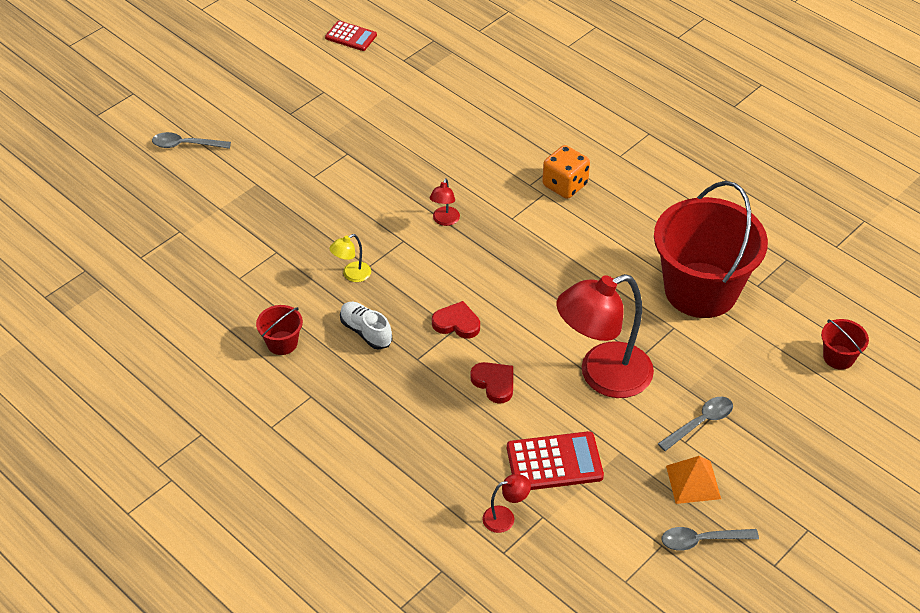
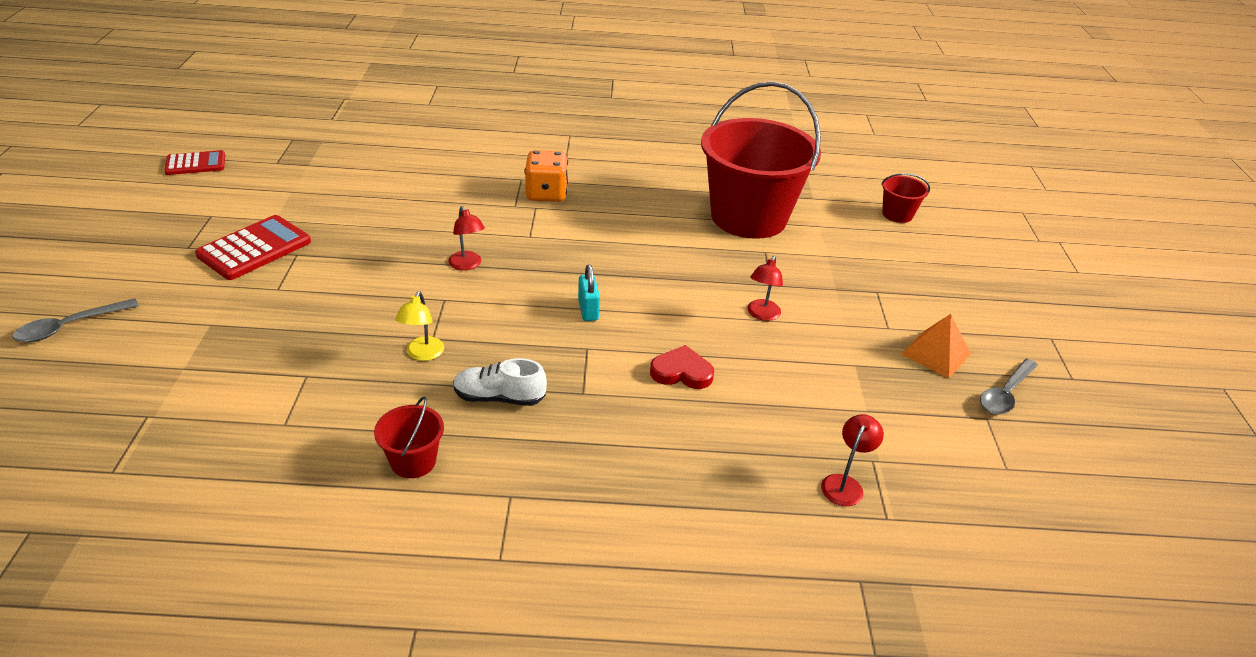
camera: 45 degrees left, 10 degrees down
(457, 323) = (583, 341): red heart -> none
(486, 302) = (588, 310): none -> turquoise padlock
(554, 462) = (818, 406): red calculator -> red calculator (254, 248)
(602, 376) = (761, 315): red lamp -> red lamp, size x0.41
(700, 423) = (878, 307): grey spoon -> none

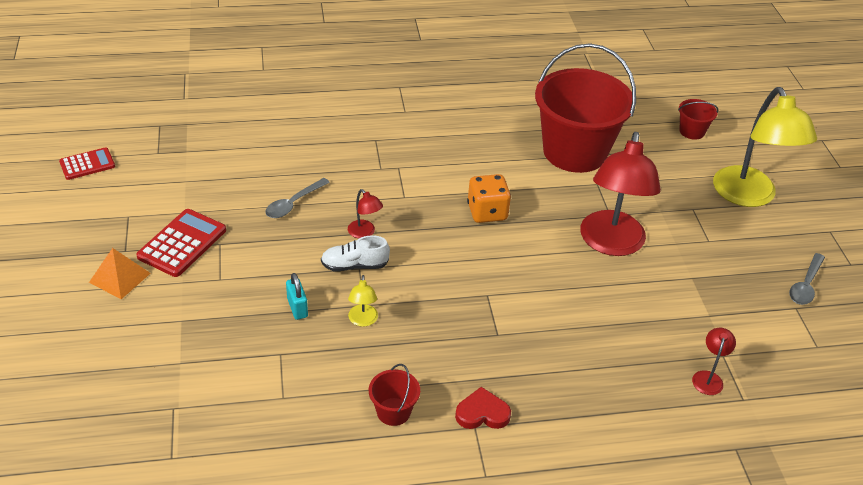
camera: 10 degrees left, 5 degrees up
(70, 327) = (68, 341): grey spoon -> grey spoon (293, 203)
(499, 397) = (436, 348): white shoe -> white shoe (355, 265)
(546, 194) = (402, 152): orange dice -> orange dice (487, 212)
(588, 310) = (476, 260): turquoise padlock -> turquoise padlock (297, 308)
(681, 372) = (565, 304): red heart -> red heart (482, 413)
(761, 315) = (611, 244): red lamp -> red lamp, size x2.43
(936, 353) = (749, 258): orange pyramid -> orange pyramid (119, 277)
(952, 287) = (749, 196): none -> yellow lamp

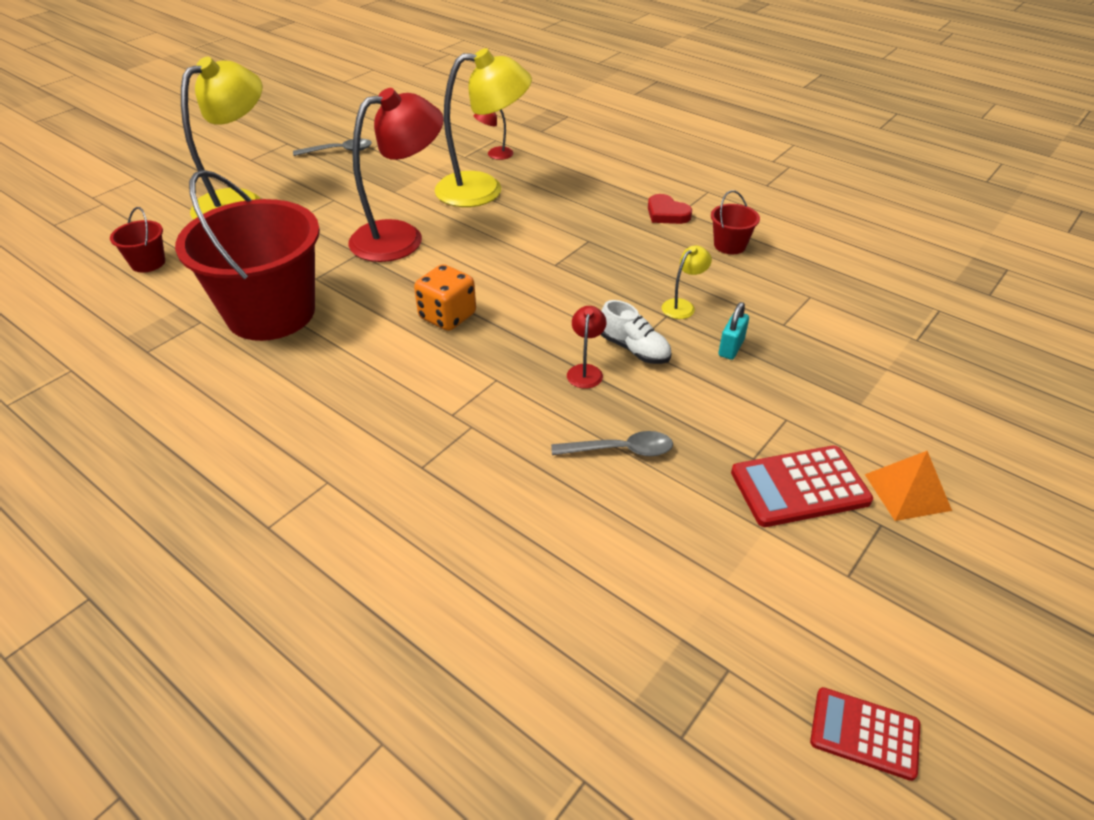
camera: 130 degrees left, 0 degrees up
(644, 328) = (483, 190): none -> yellow lamp

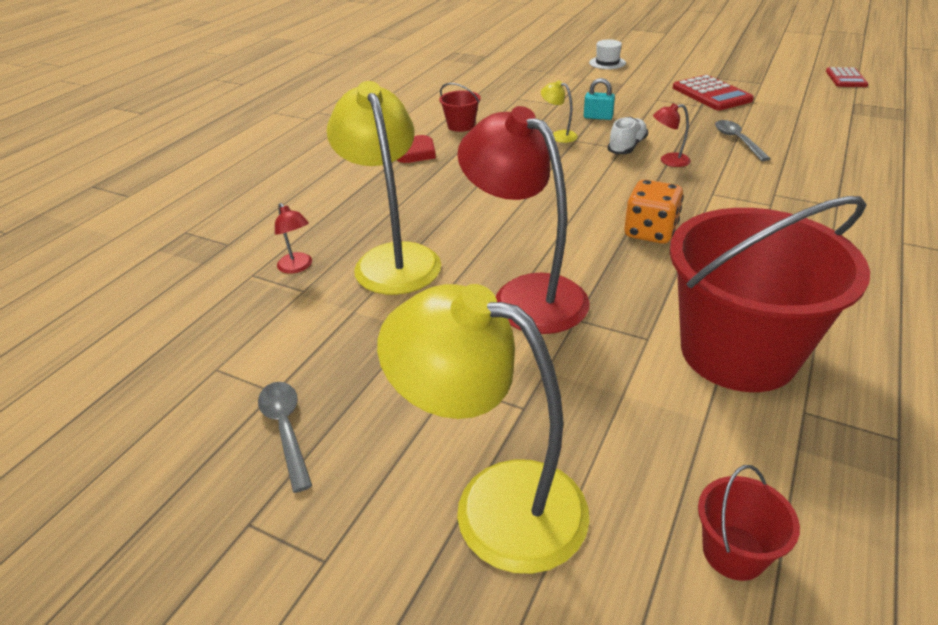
camera: 100 degrees left, 5 degrees down
(907, 492) = (687, 73): orange pyramid -> none
(961, 410) = (607, 63): none -> white hat

